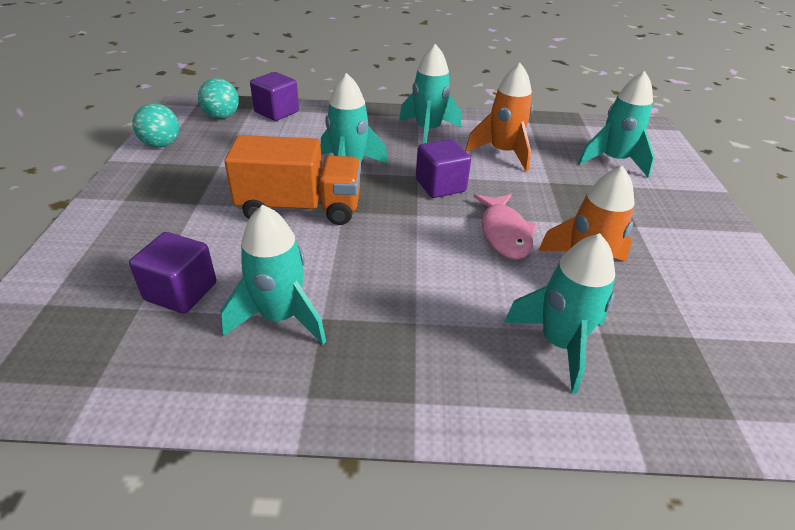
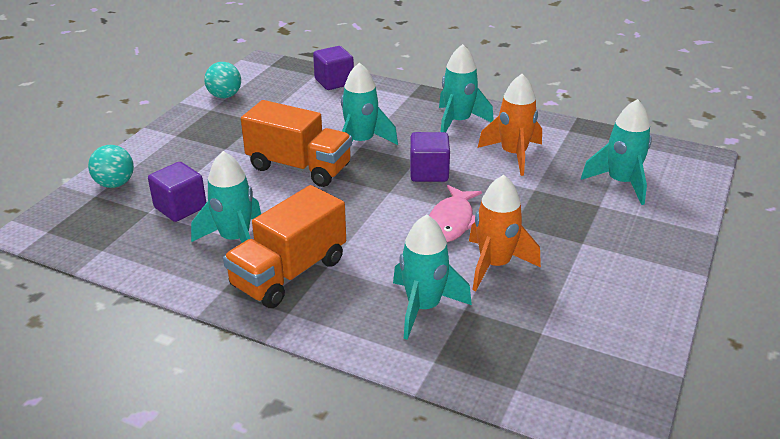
camera: 25 degrees right, 5 degrees down
(222, 116) = (285, 79): turquoise ball -> turquoise ball (115, 184)
(378, 344) = (289, 273): none -> orange truck

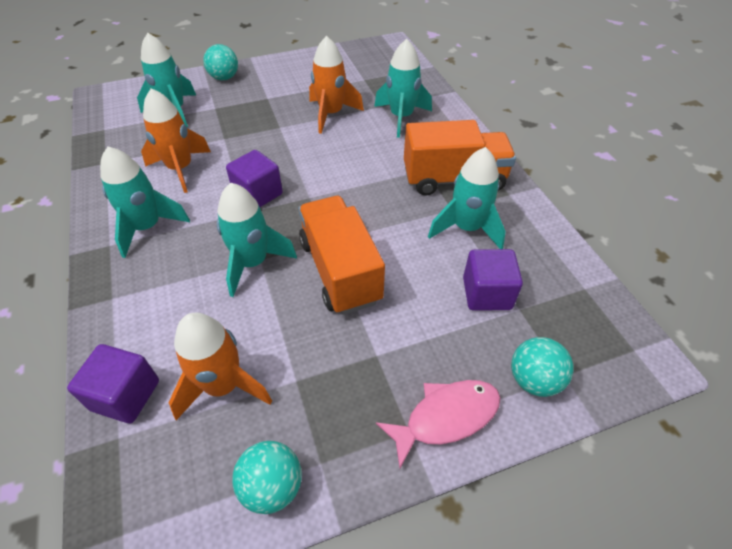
camera: 135 degrees left, 15 degrees up
(293, 103) = (223, 385): none -> orange rocket
(451, 222) = (309, 150): pink fish -> pink fish (446, 417)
(664, 235) = (224, 78): none -> turquoise ball

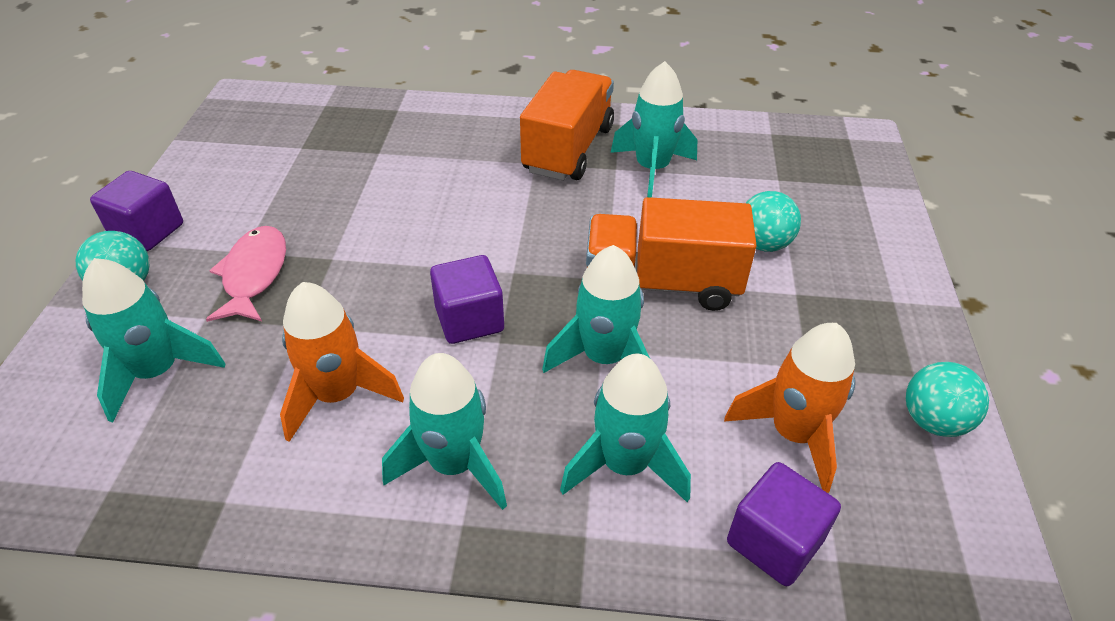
camera: 65 degrees left, 5 degrees down
(331, 114) = (352, 200): orange rocket -> none
(401, 117) = (419, 146): turquoise rocket -> turquoise rocket (625, 464)
(446, 417) = (885, 271): pink fish -> pink fish (254, 274)
(486, 293) = (749, 191): purple cube -> purple cube (148, 231)
(534, 380) = (861, 203): turquoise ball -> turquoise ball (763, 244)

